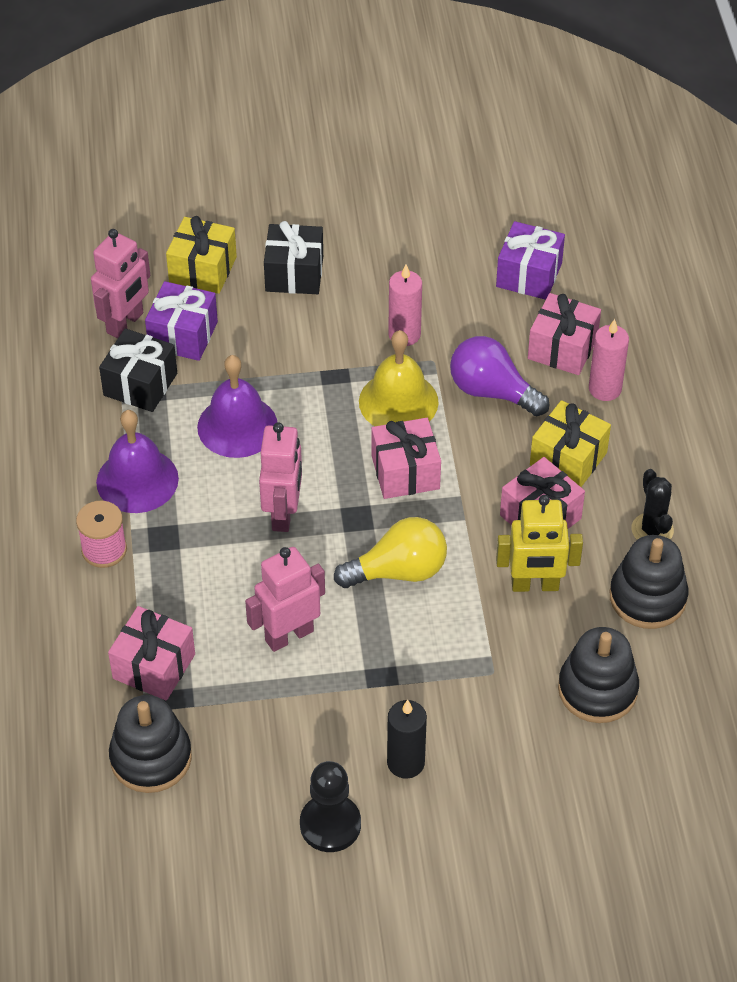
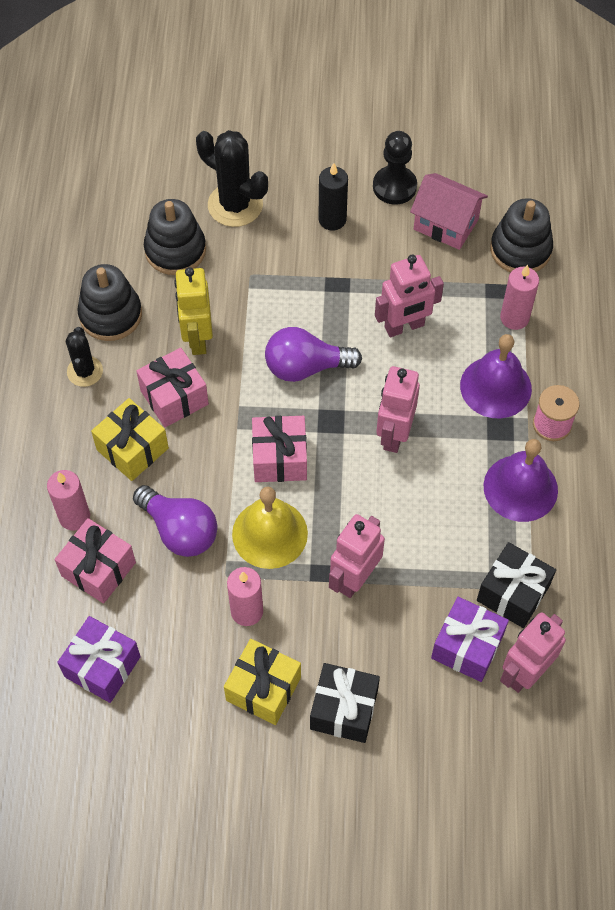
camera: 170 degrees left, 10 degrees up
(154, 666) = (514, 318): pink gift -> pink candle
(203, 270) = (439, 732): yellow gift -> yellow gift (263, 689)
(237, 426) = (424, 531): purple bell -> purple bell (495, 387)
(253, 779) = (446, 224): none -> pink house
(303, 375) = (354, 578): none -> pink robot
(398, 571) = (305, 367): yellow light bulb -> purple light bulb
(535, 585) = (197, 338): yellow robot -> yellow robot turned 105 degrees counterclockwise
(539, 764) = (235, 205): none -> black cactus

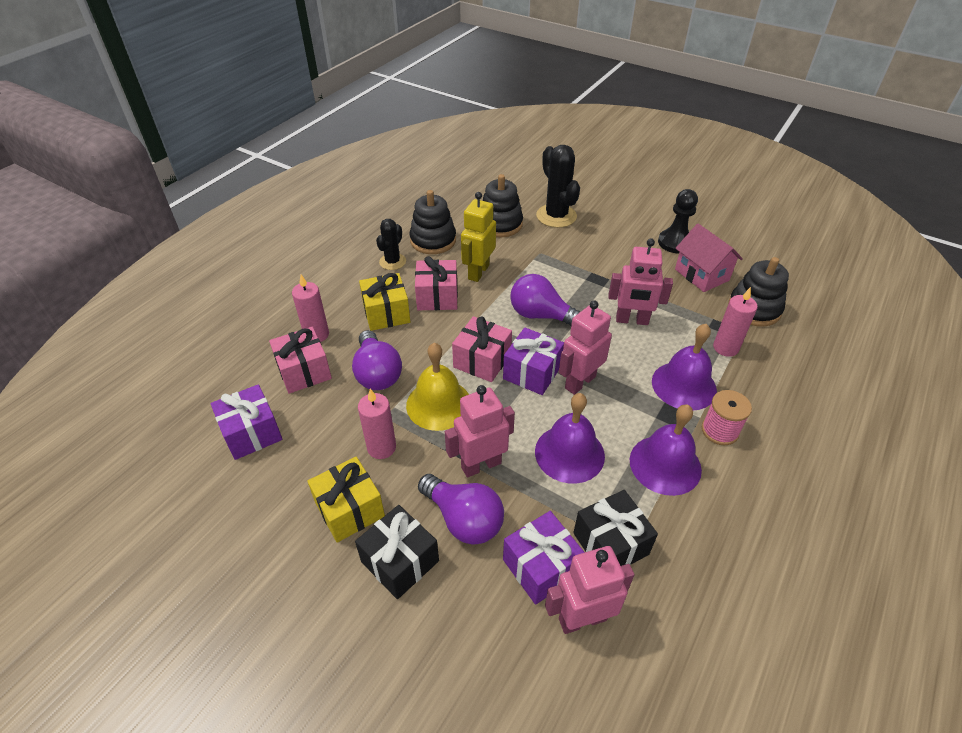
camera: 30 degrees right, 15 degrees down
(332, 219) = (618, 244): black candle -> none
(340, 447) = (532, 372): none -> purple gift
(374, 640) = (464, 519): none -> purple light bulb
(429, 522) = (569, 453): none -> purple bell

